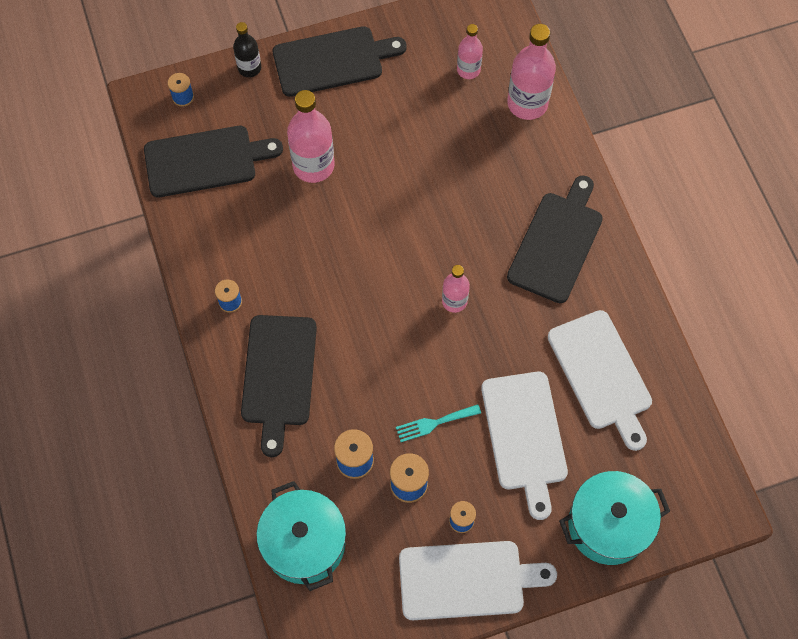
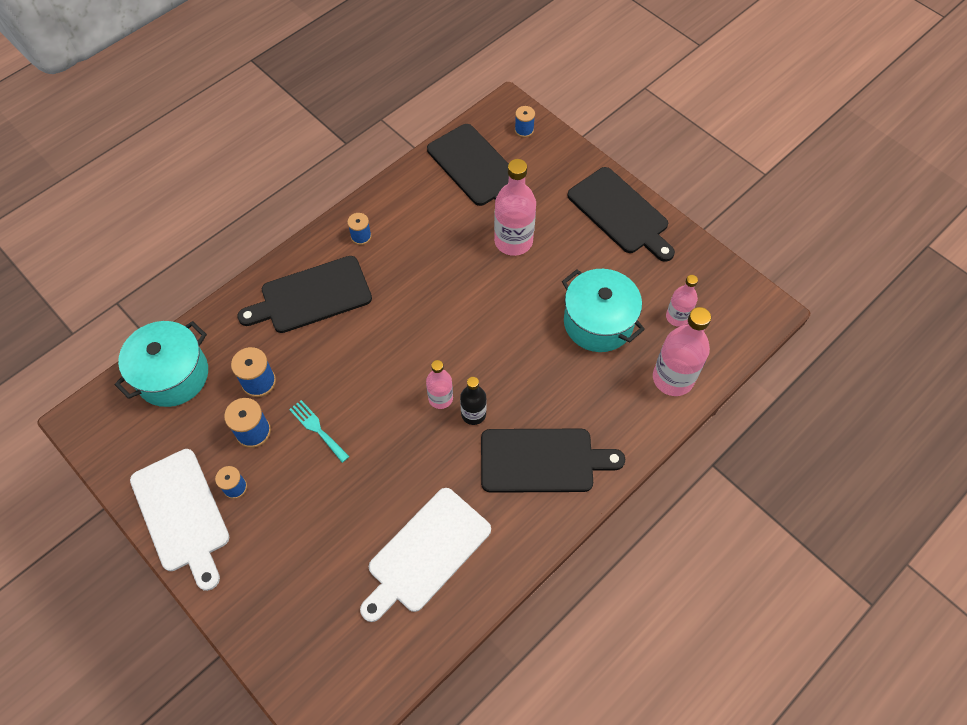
camera: 65 degrees right, 5 degrees down
(249, 68) = (577, 161): black bottle -> black bottle (473, 414)
(524, 436) = (335, 508): white cutting board -> none
(608, 525) = (276, 618): turquoise pot -> turquoise pot (598, 322)

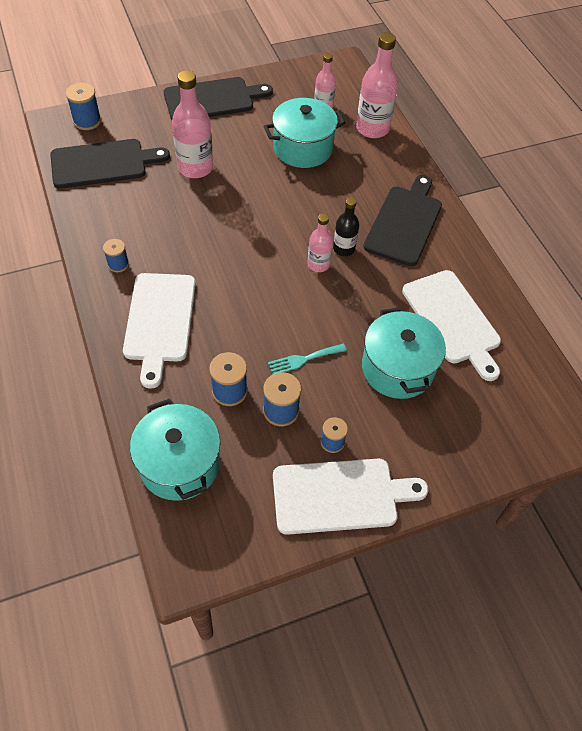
camera: 70 degrees left, 5 degrees down
(311, 296) = (159, 321): black cutting board -> white cutting board
(341, 517) = (397, 368): none -> turquoise pot
(524, 130) = (87, 121): blue spool -> blue spool, size x1.51

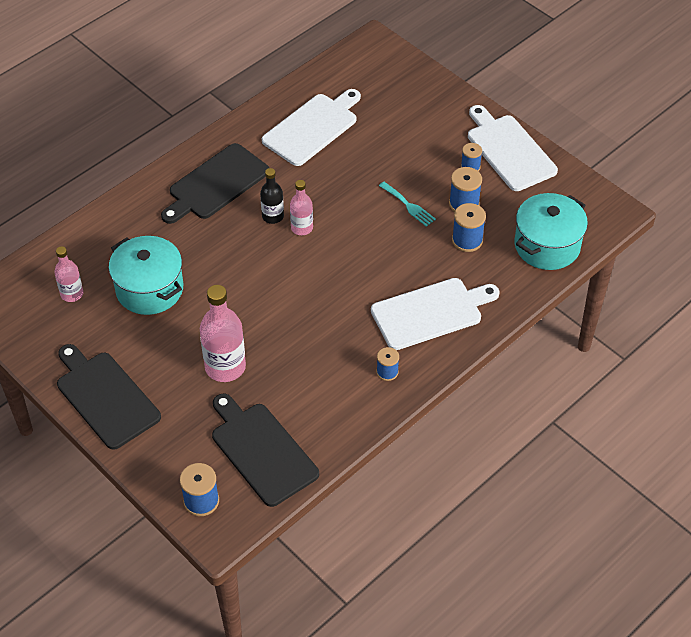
camera: 110 degrees left, 5 degrees down
(372, 128) = (90, 243): pink bottle -> none
(397, 368) = (381, 148): turquoise pot -> none
(404, 222) = (216, 184): black cutting board -> black cutting board turned 45 degrees counterclockwise

